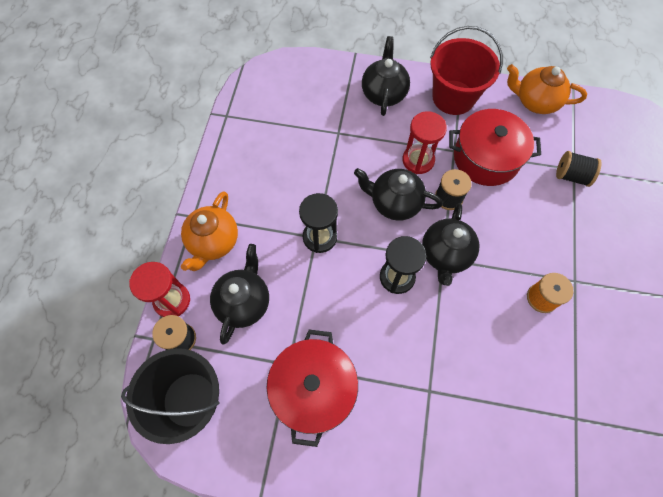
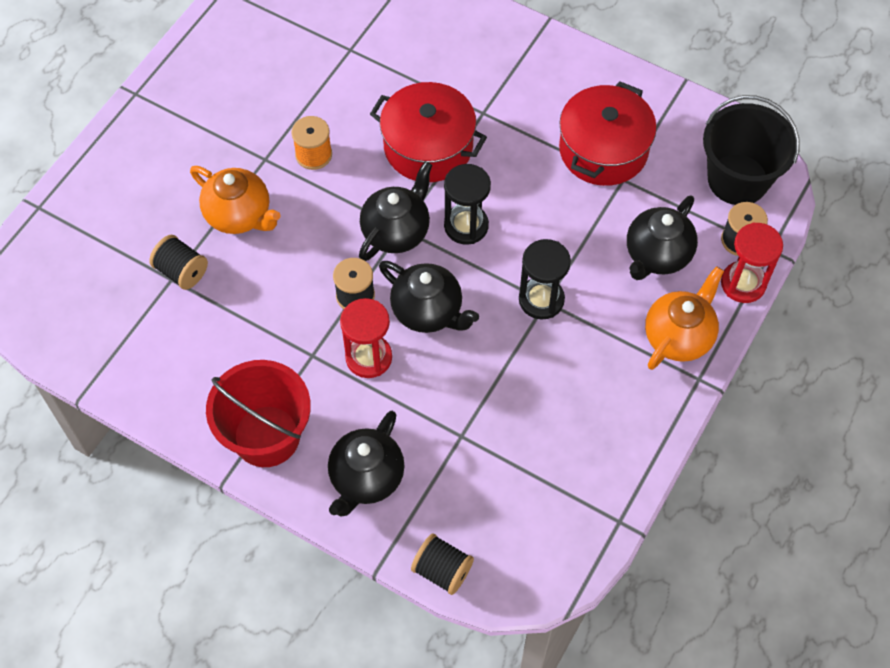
camera: 160 degrees left, 5 degrees down
(319, 63) = (442, 570): none -> black spool
(486, 158) = (276, 330): red pot -> red pot (428, 147)
(535, 102) = (154, 389): orange teapot -> orange teapot (239, 215)

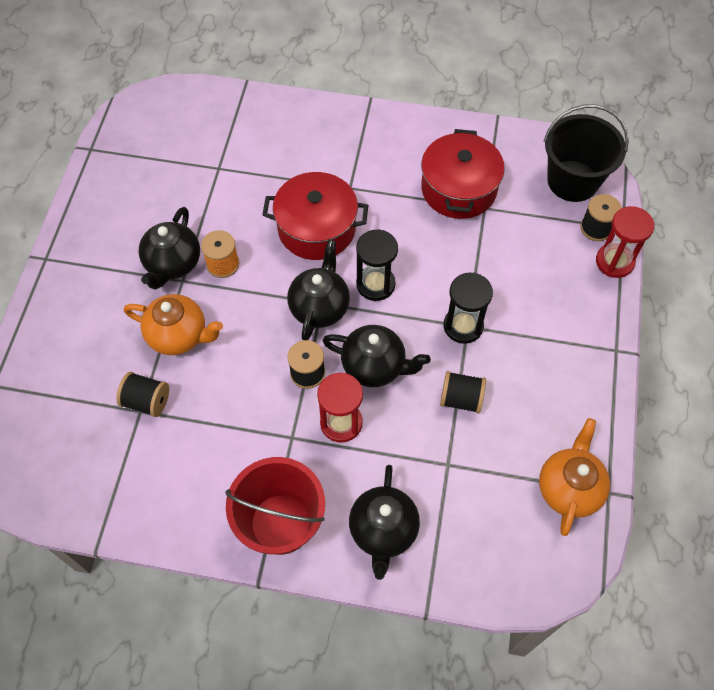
camera: 20 degrees left, 0 degrees up
(442, 570) = (482, 590): black spool -> black spool (461, 399)
(657, 255) = (538, 260): black teapot -> black teapot (173, 264)
(679, 336) = (585, 320): orange teapot -> orange teapot (569, 488)

